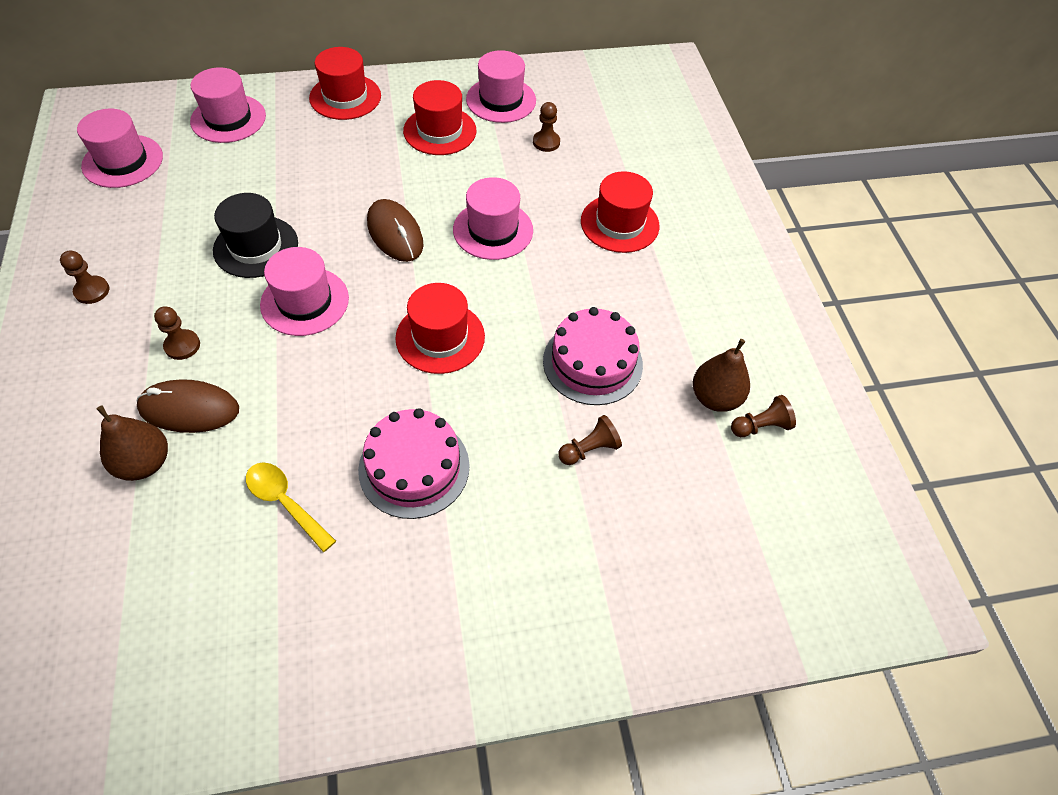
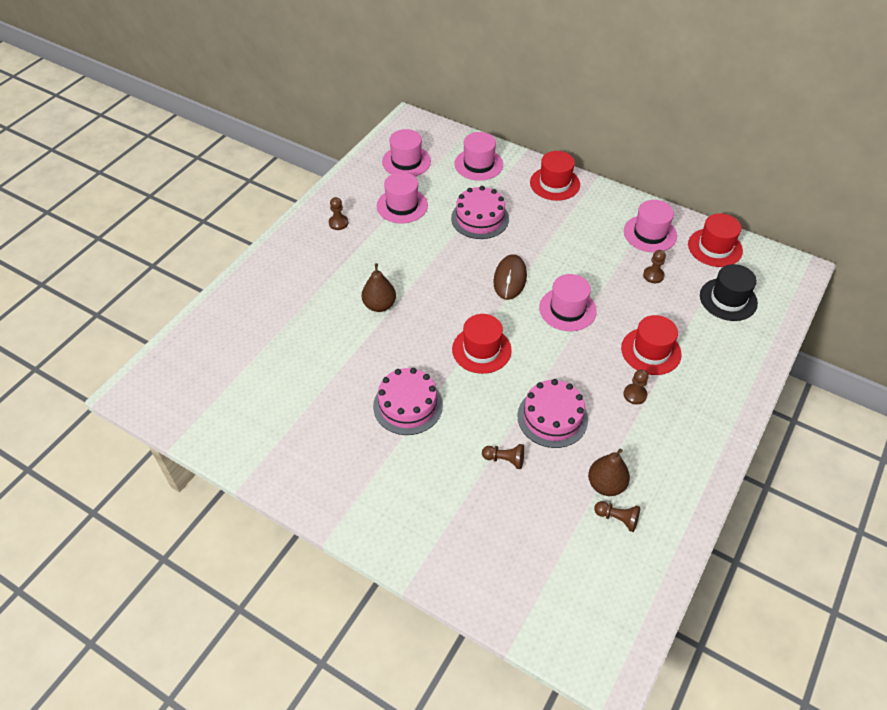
camera: 45 degrees right, 5 degrees down
(145, 463) = (294, 320): brown pear -> brown pear (379, 305)
(182, 345) = (355, 275): brown pawn -> brown pawn (635, 394)
(189, 409) = (333, 308): brown mouse -> none
(256, 247) = (431, 244): black hat -> black hat (728, 299)
(285, 502) = (336, 380): yellow spoon -> none
(290, 182) = (480, 218): none -> pink cake
(305, 301) = (430, 288): pink hat -> pink hat (402, 205)
(440, 131) = (592, 233): red hat -> red hat (715, 247)

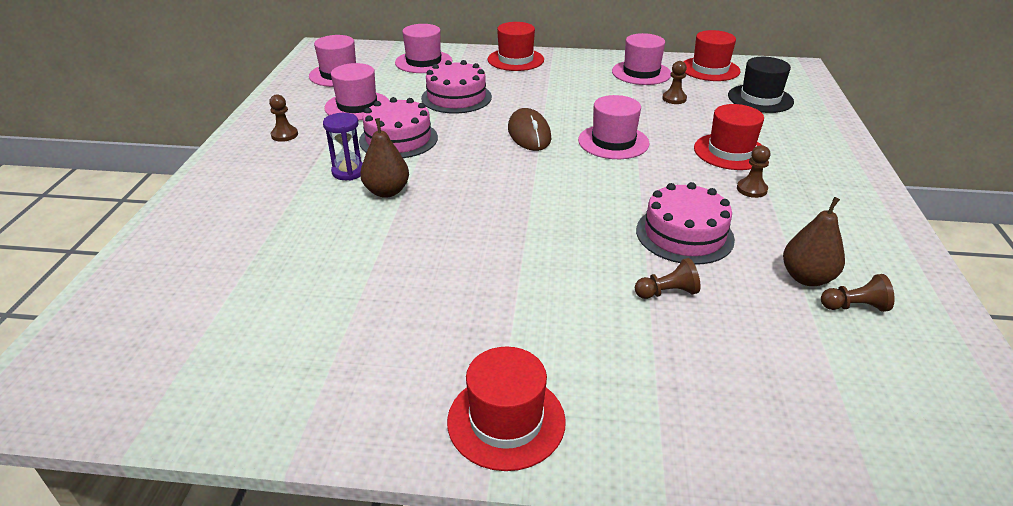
camera: 25 degrees left, 15 degrees down
(364, 277) = (348, 172): none -> purple hourglass
(408, 405) = (496, 276): pink cake -> pink cake (398, 139)
(481, 350) = (547, 198): red hat -> red hat (506, 421)

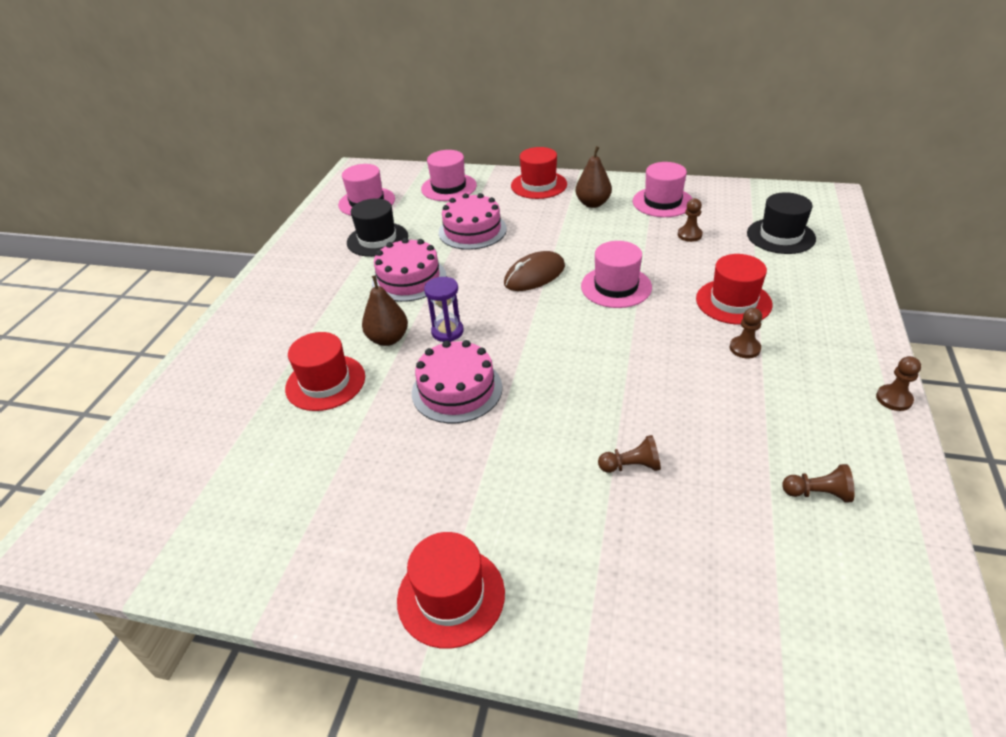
camera: 10 degrees right, 5 degrees up
(284, 135) = (306, 272): brown pawn -> brown pawn (894, 399)
(348, 172) = (357, 315): purple hourglass -> purple hourglass (447, 332)
(357, 106) = (377, 239): pink hat -> black hat
(529, 134) = (534, 275): brown mouse -> brown mouse turned 60 degrees clockwise
(684, 234) = (663, 399): pink cake -> pink cake (457, 390)
(710, 69) = (735, 198): red hat -> red hat (325, 382)
(806, 278) = (776, 457): brown pear -> brown pear (593, 204)

